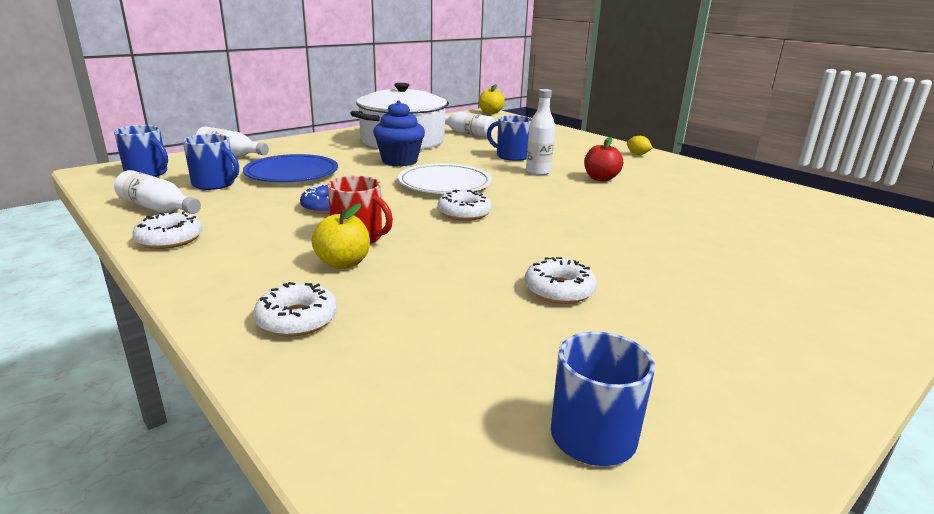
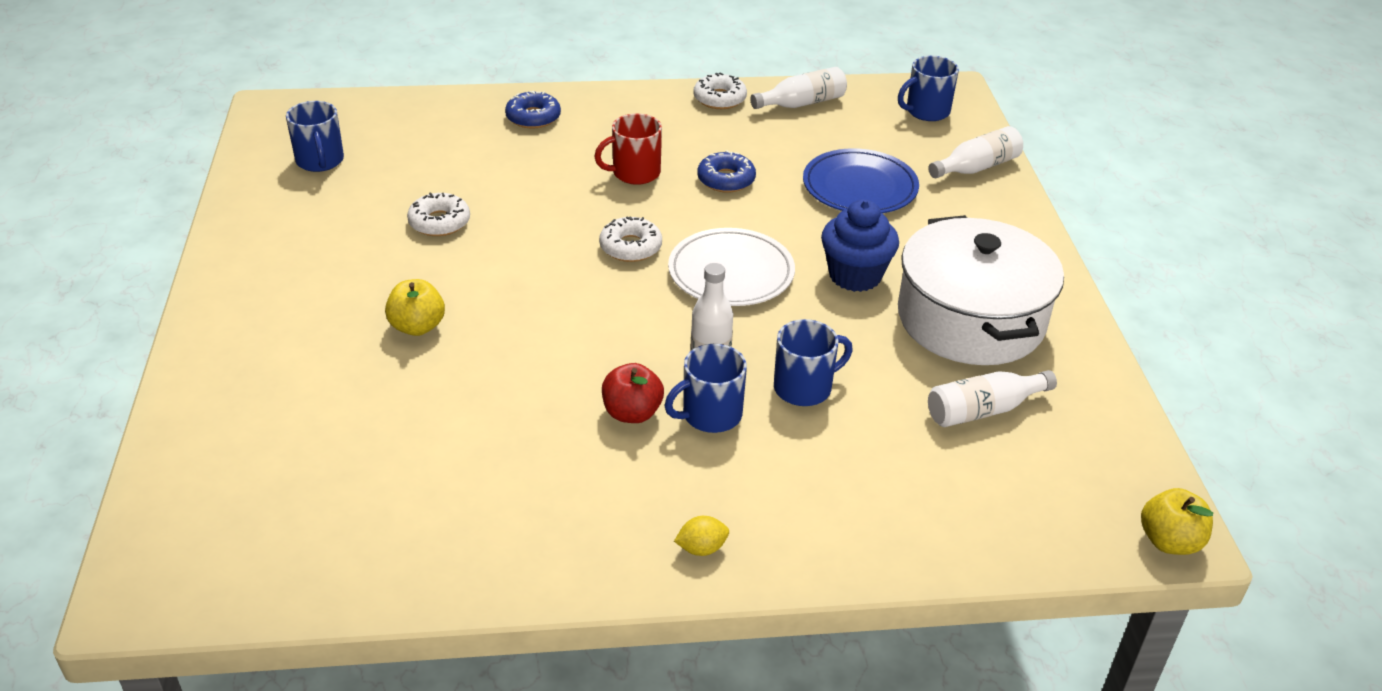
camera: 125 degrees right, 15 degrees up
(214, 184) = (856, 138): blue mug -> blue mug (710, 415)
(297, 319) = (533, 117): white donut -> blue donut
(343, 263) = (593, 153): yellow apple -> yellow apple (417, 327)

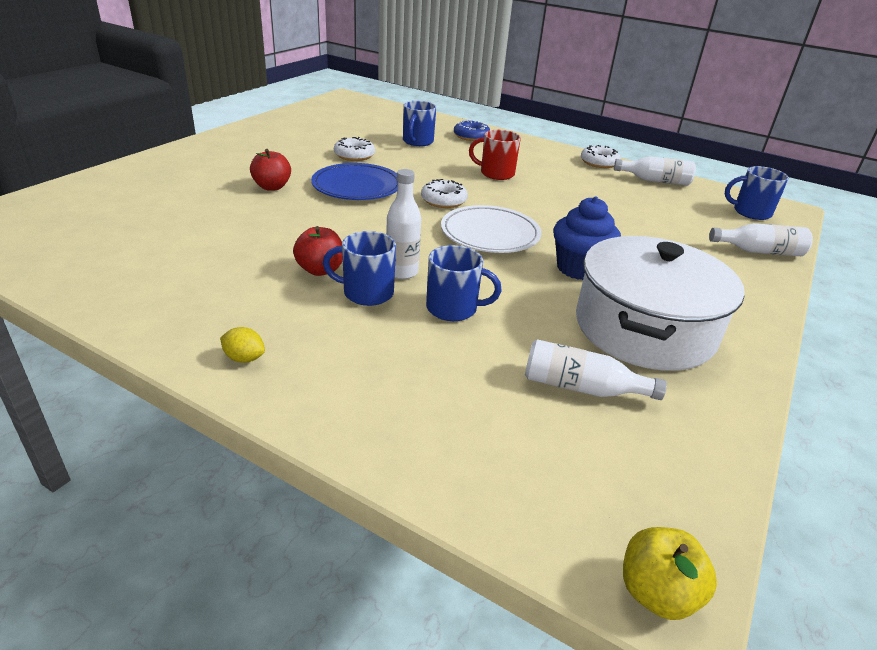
camera: 35 degrees right, 5 degrees down
(320, 161) = (336, 118): blue mug -> blue mug (417, 141)
(417, 327) = (272, 187): yellow apple -> red apple
(726, 180) = (551, 194): blue donut -> none
(859, 187) = (645, 229): blue plate -> blue plate (357, 186)

